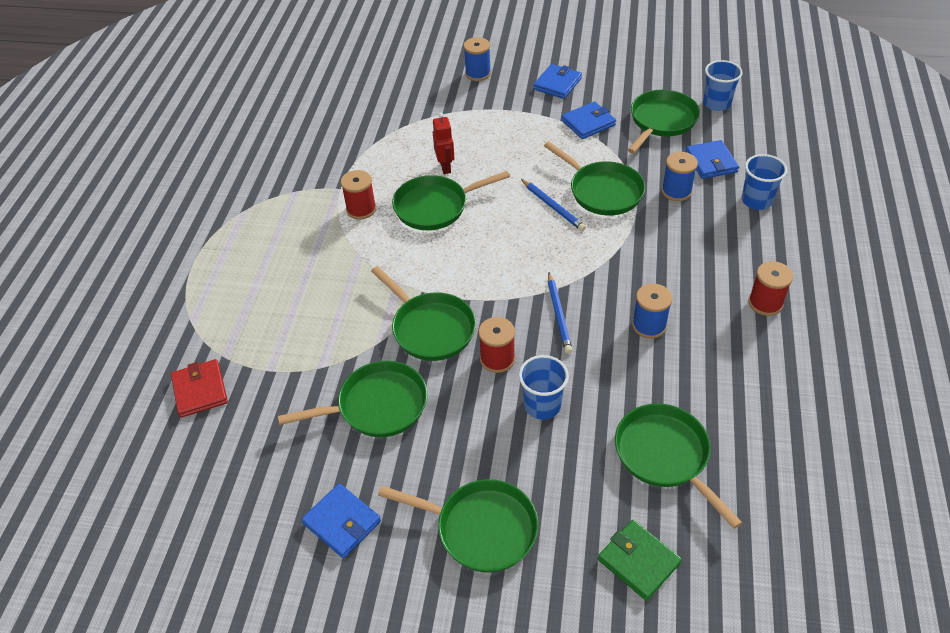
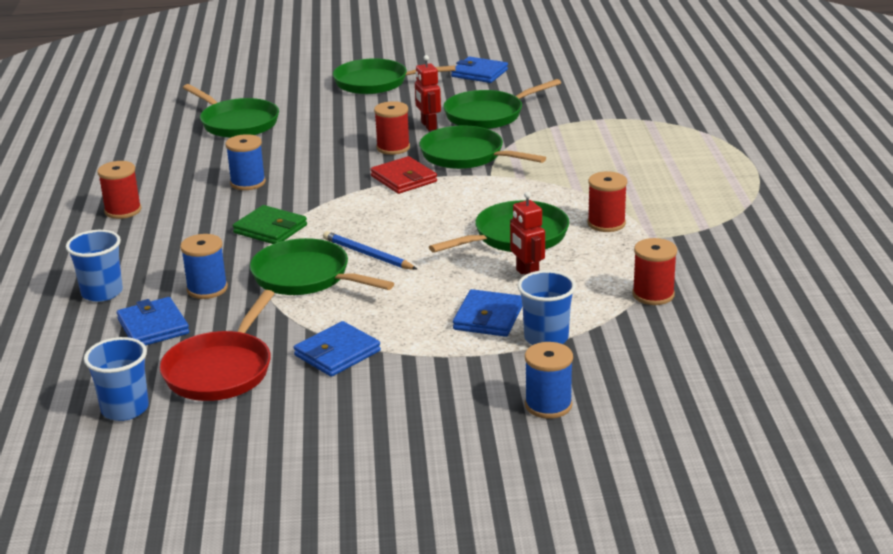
camera: 165 degrees right, 20 degrees down
(200, 390) = (649, 103): red wallet -> red wallet (403, 179)
(374, 137) = (653, 295): none -> red spool
(449, 396) = (428, 126): none -> red robot
(542, 405) = (344, 131): blue cup -> blue cup (546, 338)
(557, 84) = (400, 406): blue wallet -> blue wallet (488, 317)
(558, 314) = (341, 178): blue pencil -> none
(638, 561) = (259, 86): green wallet -> green wallet (270, 229)
(661, 121) = (221, 370): green pan -> red pan

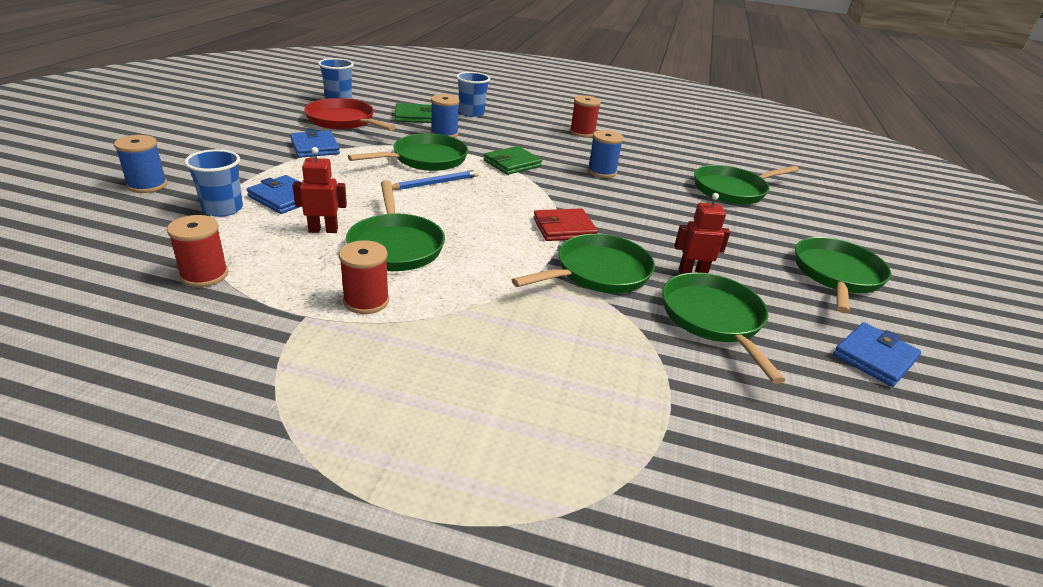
camera: 105 degrees right, 5 degrees up
(153, 326) = (415, 116): blue wallet -> green wallet
(393, 148) = (641, 241): red spool -> none

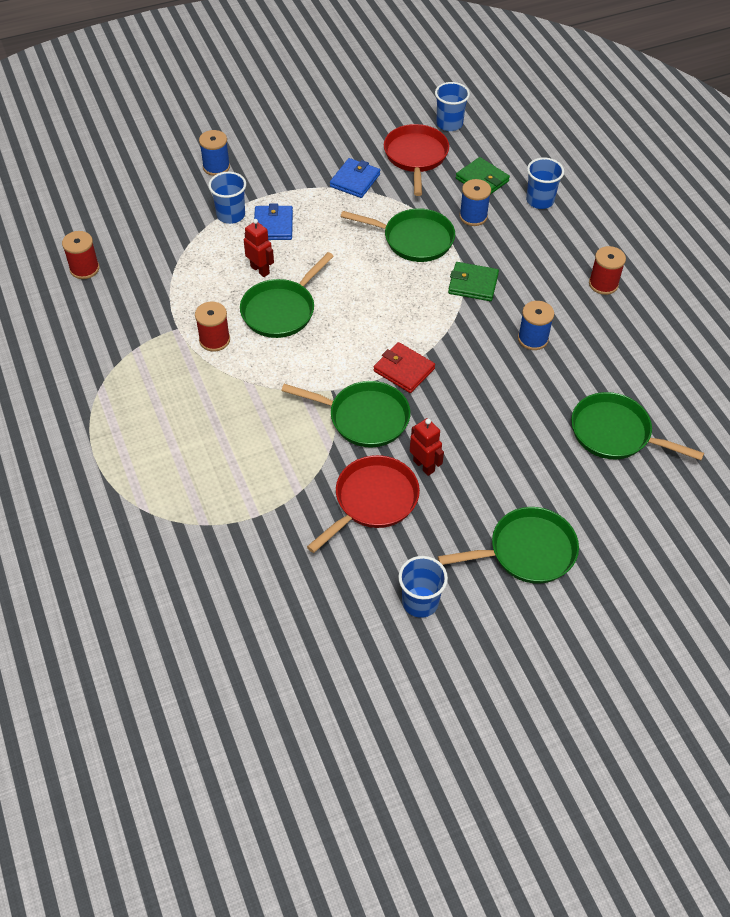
camera: 55 degrees right, 20 degrees up
(204, 275) = (167, 266): red spool -> red spool (84, 269)
(435, 183) = (383, 270): blue pencil -> none
(713, 319) = (372, 501): green pan -> red pan
(874, 357) = (420, 602): blue wallet -> blue cup

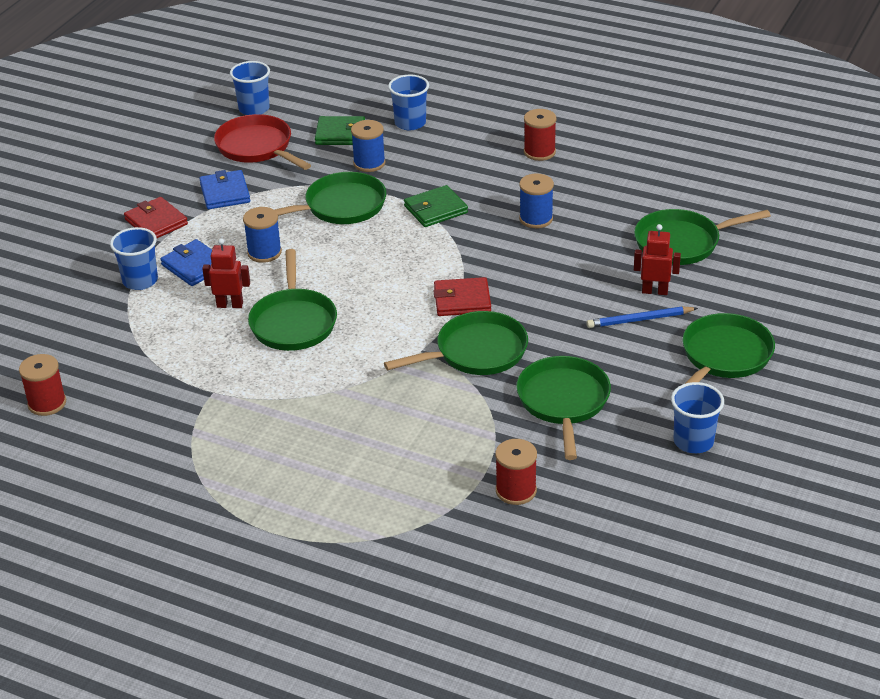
camera: 40 degrees left, 15 degrees down
(214, 340) = (262, 379): red spool -> red spool (516, 490)
(216, 167) = (70, 253): blue spool -> blue spool (264, 252)
(289, 176) = (156, 222): none -> red wallet
(372, 501) = (563, 402): red pan -> green pan
(424, 466) = (570, 353): red robot -> red robot (654, 291)
(504, 475) = (639, 320): none -> blue pencil

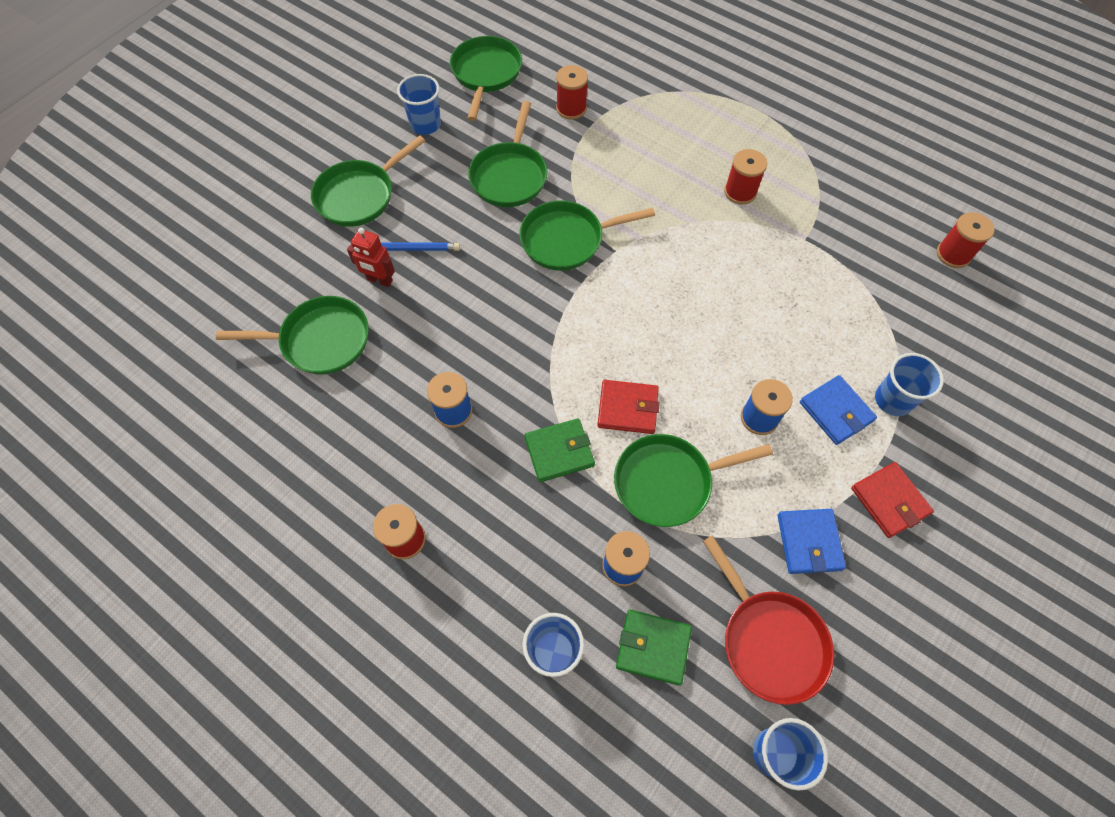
camera: 170 degrees left, 25 degrees up
(230, 305) = (794, 344): red robot -> none
(287, 428) = (740, 192): none -> red spool
(293, 322) = (730, 308): green pan -> green pan (486, 74)
(462, 300) = (564, 305): red wallet -> red wallet (627, 408)

